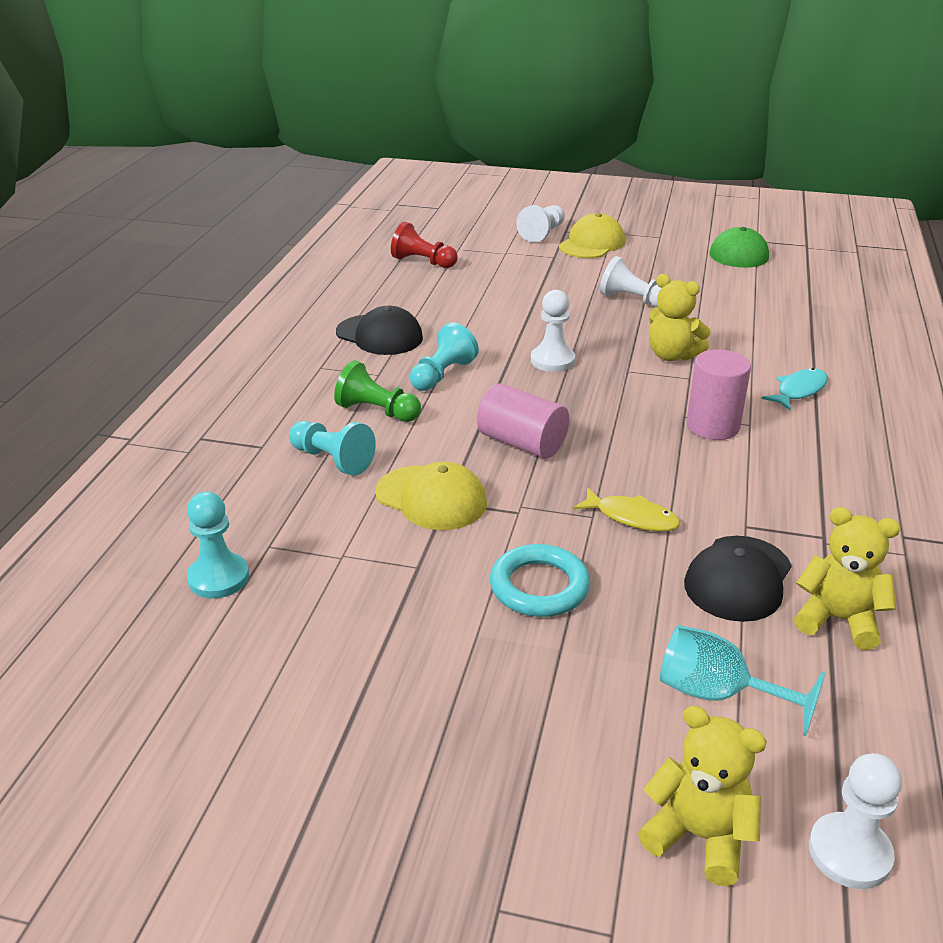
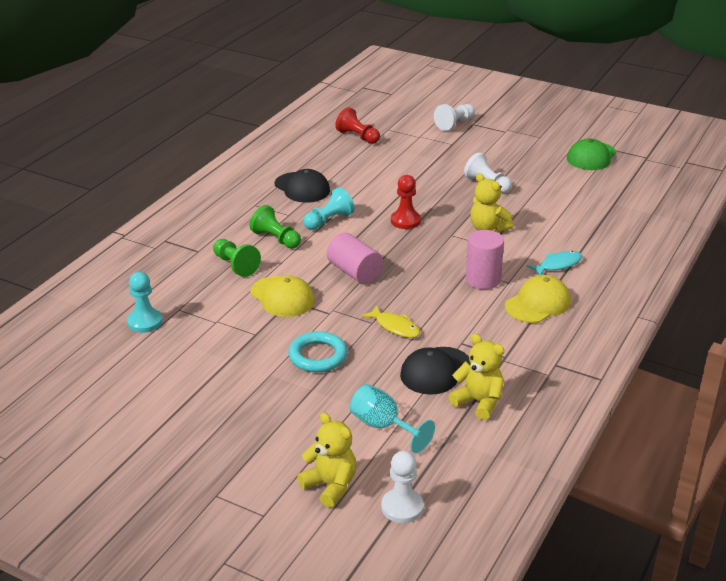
camera: 15 degrees right, 0 degrees up
(332, 460) = (235, 265): turquoise pawn -> green pawn
(552, 360) = (405, 221): white pawn -> red pawn
(592, 244) = (485, 137): yellow cap -> yellow cap (538, 303)

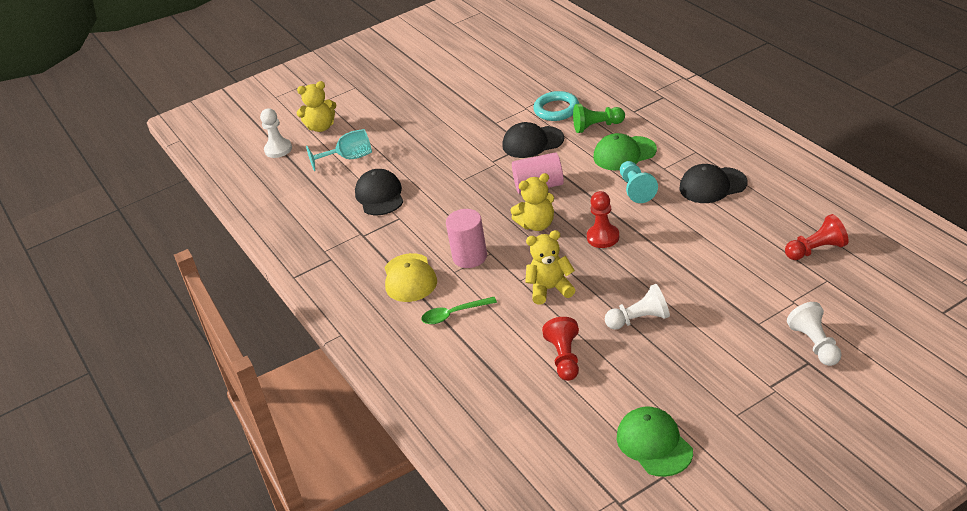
camera: 125 degrees right, 5 degrees up
(145, 322) = (550, 78): turquoise pawn -> none
(276, 239) = (624, 153): green pawn -> green cap
(282, 297) = (532, 142): yellow cap -> black cap
(318, 356) = (445, 145): turquoise ring -> turquoise ring (556, 109)
(395, 327) = (447, 189): yellow fish -> none
(478, 402) = (330, 206): yellow teddy bear -> yellow teddy bear (537, 224)
(553, 203) = (565, 358): none -> red pawn
(558, 265) = (454, 314): turquoise fish -> green spoon

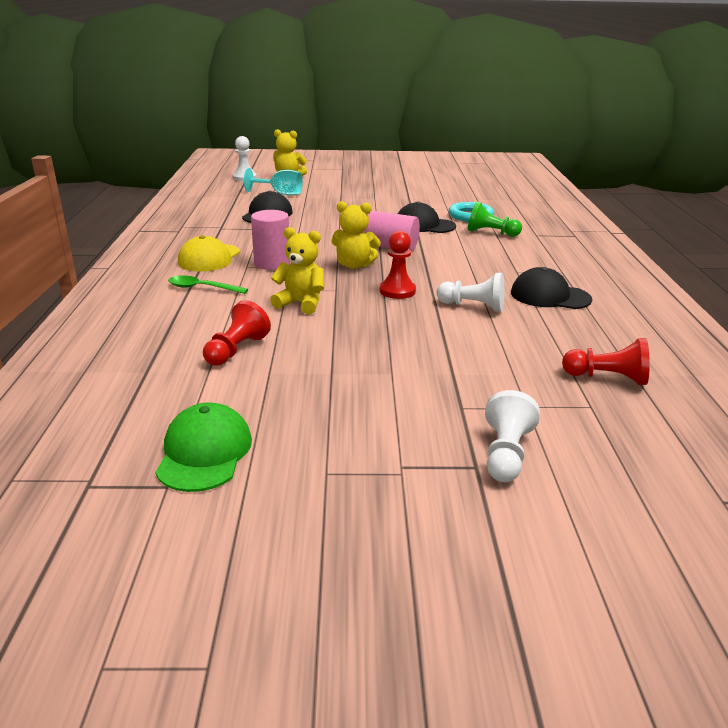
camera: 25 degrees right, 10 degrees down
(624, 153) = (492, 253): green cap -> none
(636, 189) = (472, 275): turquoise pawn -> none
(639, 319) = (345, 353): white pawn -> white pawn (473, 306)

